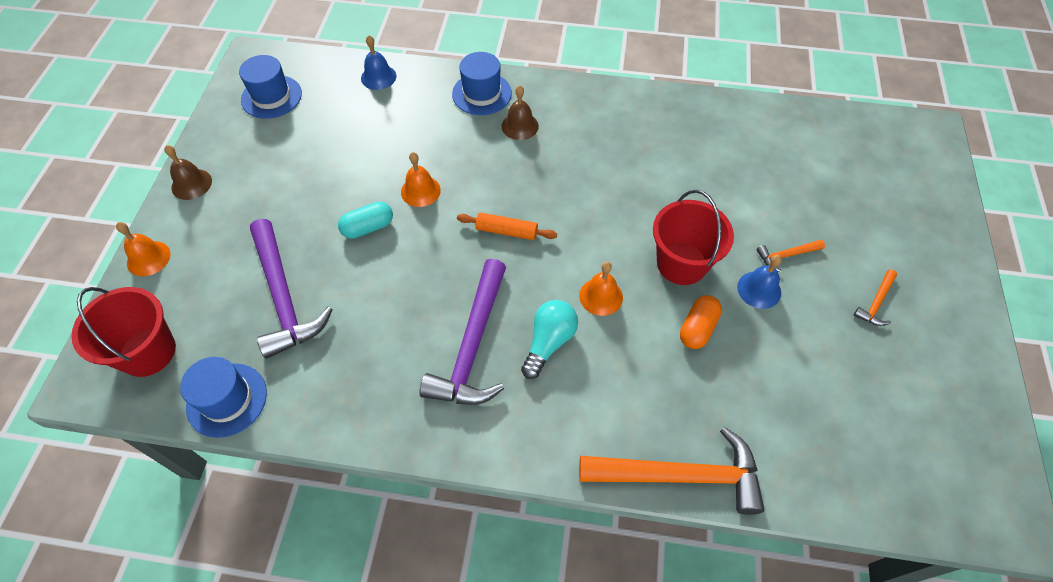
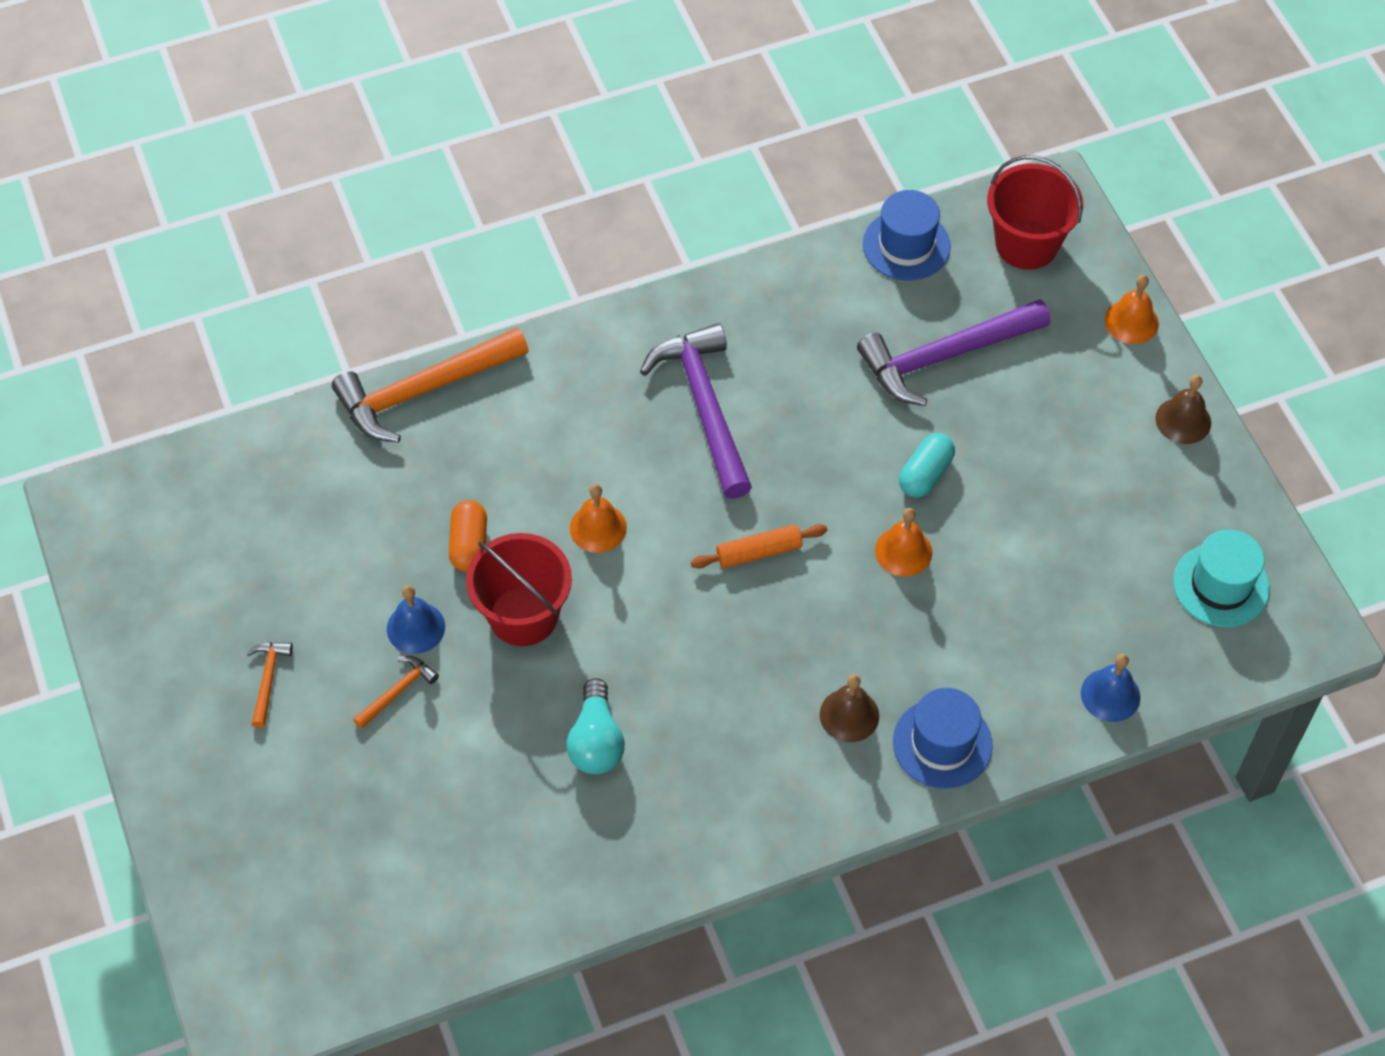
camera: 150 degrees right, 0 degrees up
(271, 97) = (1221, 585): blue hat -> turquoise hat
(284, 297) = (945, 356): purple hammer -> purple hammer turned 60 degrees counterclockwise
(549, 342) = (626, 449): turquoise light bulb -> turquoise light bulb (596, 741)

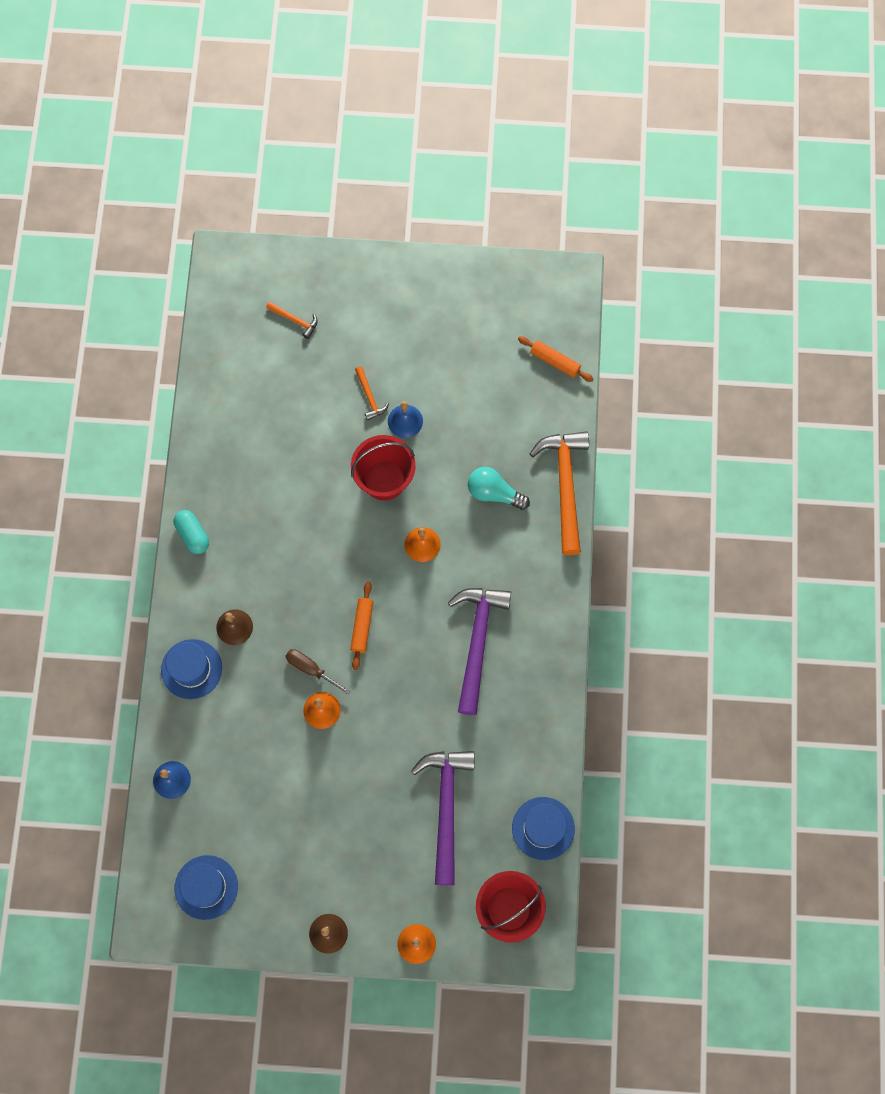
camera: 115 degrees right, 15 degrees up
(232, 473) = (554, 361): none -> orange rolling pin
(268, 680) = (410, 335): orange hammer -> orange hammer (295, 320)
(469, 545) = (445, 470): orange capsule -> none
(596, 741) = (288, 486): turquoise light bulb -> turquoise light bulb (494, 493)
(704, 407) = (477, 642): purple hammer -> purple hammer turned 90 degrees counterclockwise
(854, 589) = (311, 669): none -> brown screwdriver
(925, 474) = (367, 750): turquoise capsule -> turquoise capsule (192, 535)
(1221, 585) = (206, 887): turquoise hat -> blue hat

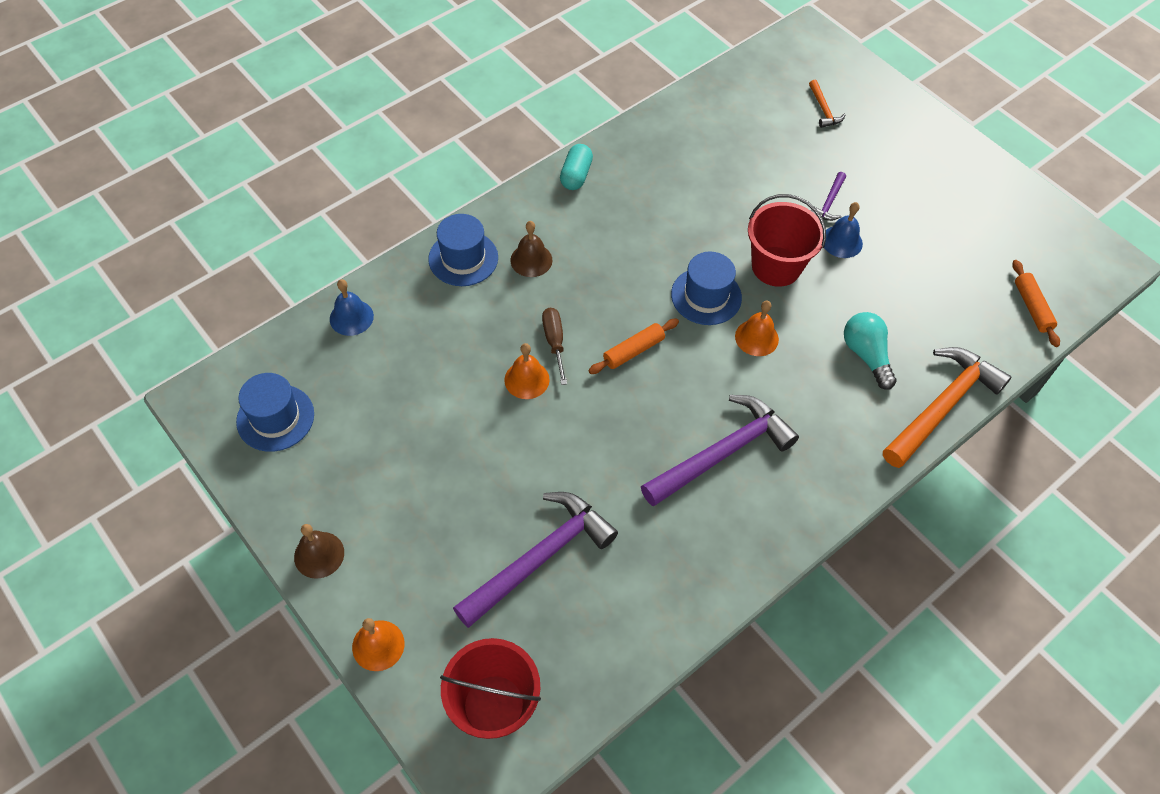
camera: 45 degrees right, 15 degrees down
(370, 397) = (829, 202): orange hammer -> purple hammer
(543, 828) = (608, 668): blue hat -> blue hat (706, 296)

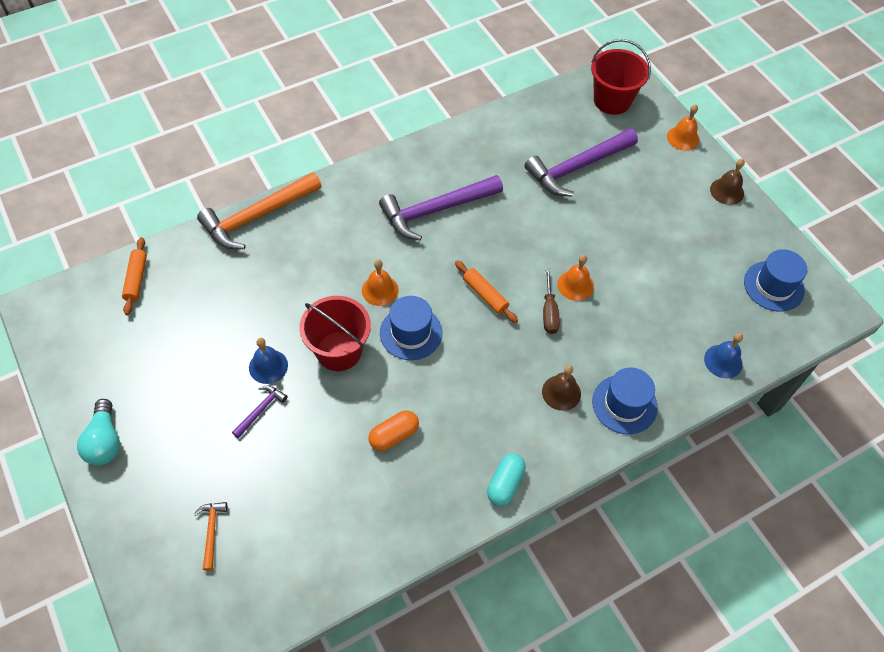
camera: 170 degrees left, 0 degrees up
(633, 350) = (485, 295): orange rolling pin -> orange rolling pin turned 75 degrees clockwise
(692, 199) = (394, 435): none -> orange capsule
(866, 355) = (296, 262): turquoise light bulb -> turquoise light bulb (105, 441)

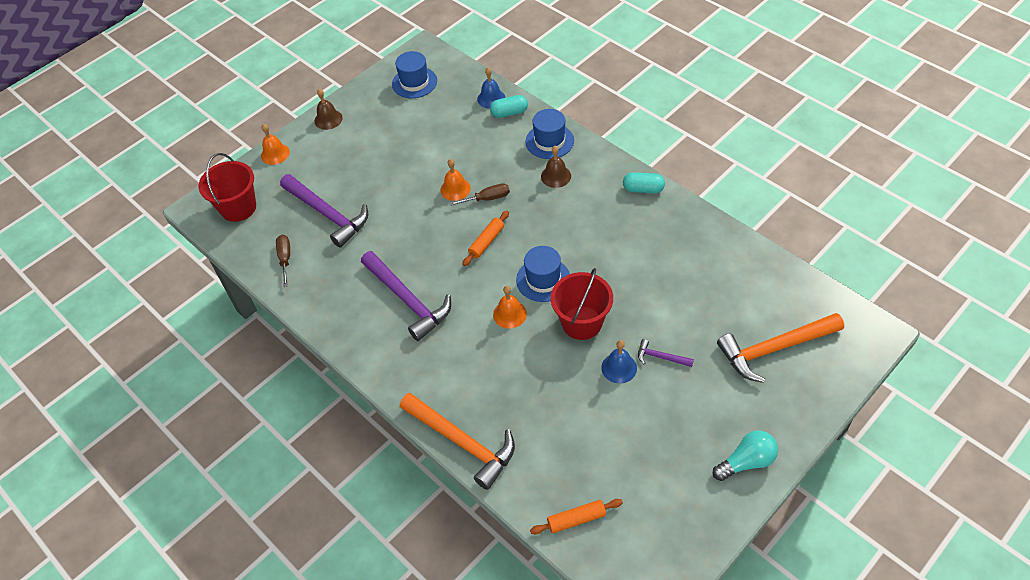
camera: 100 degrees left, 5 degrees down
(211, 532) = (774, 349): orange hammer -> orange hammer, size x2.23
(394, 435) = (638, 262): orange capsule -> none
(529, 126) = (285, 259): none -> brown screwdriver
(690, 374) = (509, 113): none -> turquoise capsule

